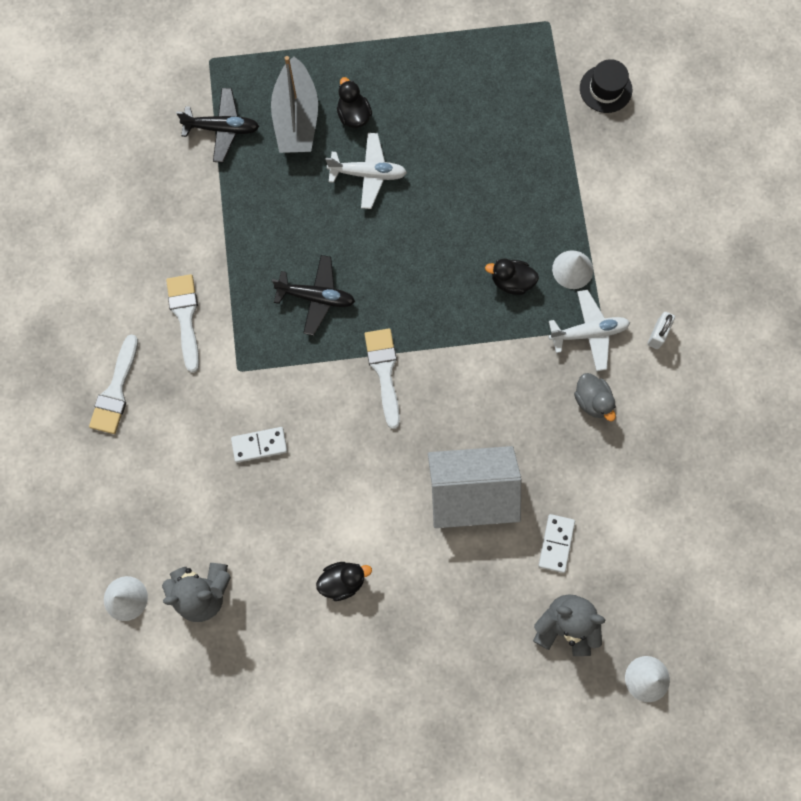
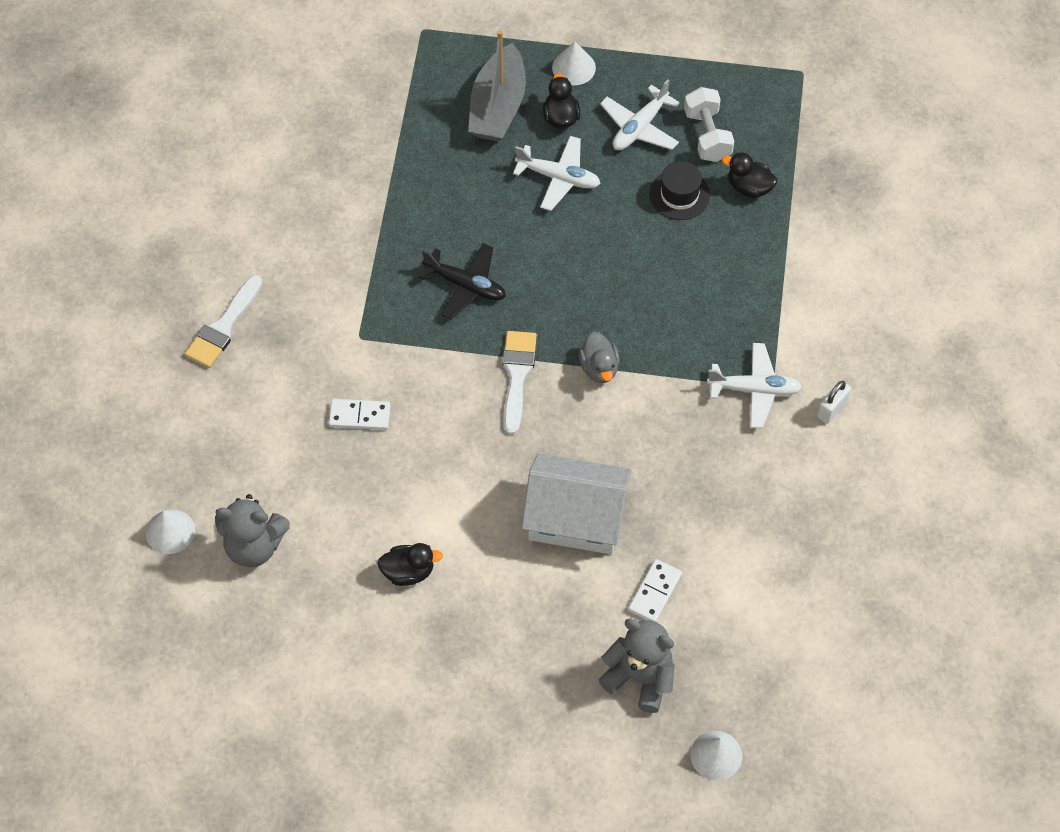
camera: 15 degrees right, 15 degrees down
(185, 316) = (319, 272): white brush -> none
(222, 129) = (415, 99): black plane -> none
(424, 108) = (639, 127): none -> white plane
(484, 102) = (707, 135): none -> white dumbbell
(511, 281) = (684, 319): black duck -> black duck (749, 187)
(572, 269) = (755, 322): white cone -> white cone (574, 67)
(592, 400) = (738, 458): grey duck -> grey duck (599, 368)
(605, 89) = (846, 152): black hat -> black hat (679, 194)

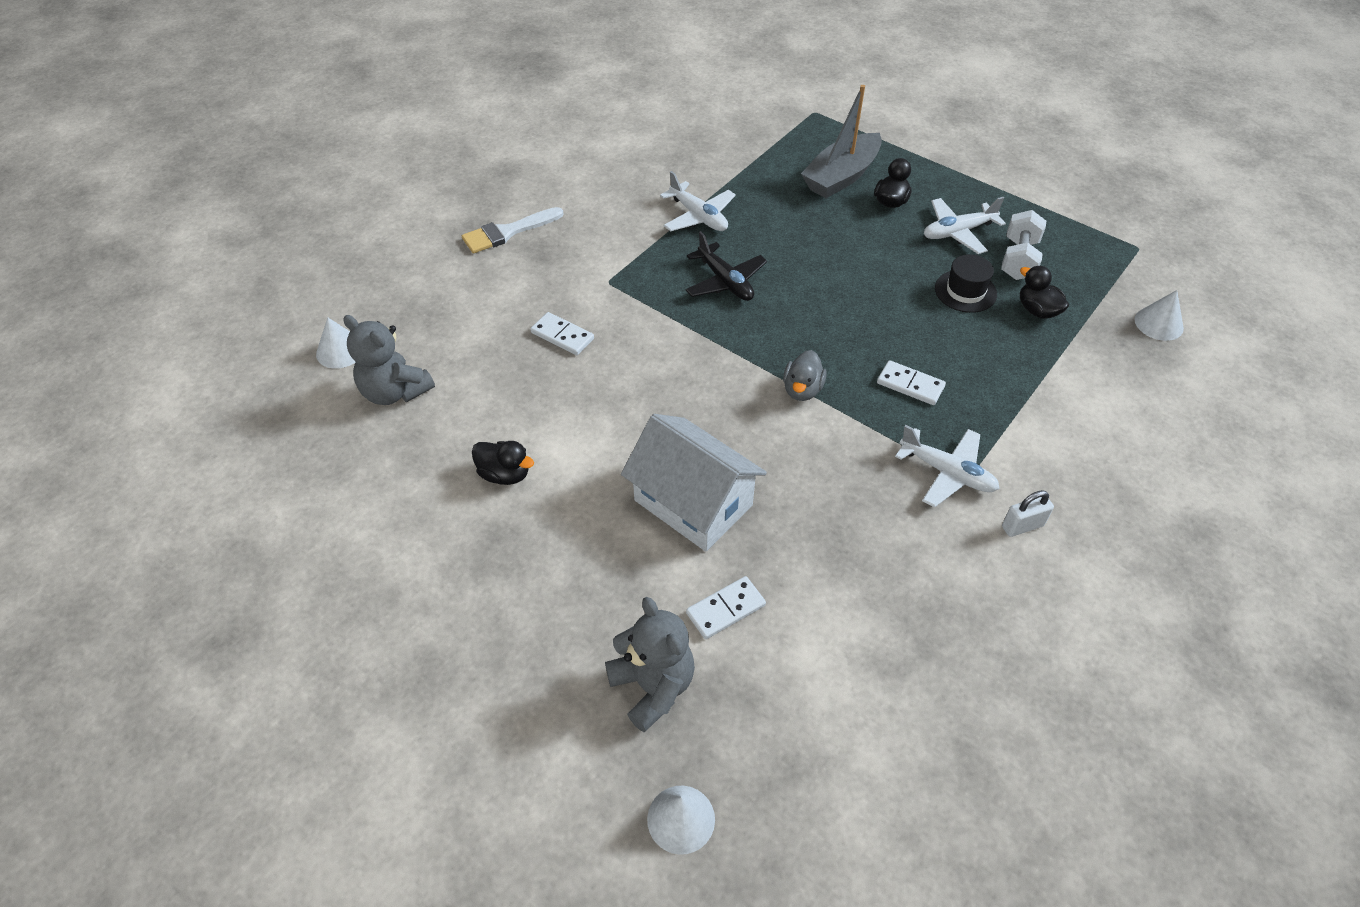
camera: 30 degrees right, 10 degrees down
(517, 375) = (722, 363): white brush -> none
(558, 178) = (861, 240): white plane -> white plane (698, 216)
(574, 67) = (924, 174): white cone -> white cone (1158, 323)
(684, 319) = (910, 385): none -> white domino

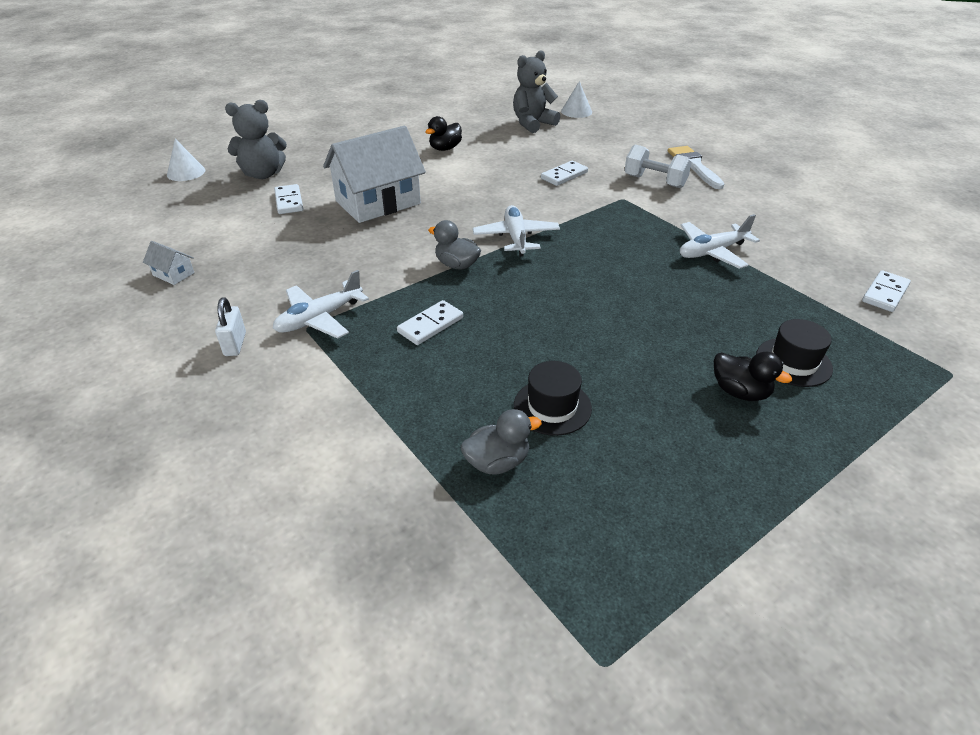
camera: 105 degrees right, 10 degrees down
(725, 129) = (885, 293): none -> white domino
(725, 281) = (609, 251): black plane -> none
(841, 177) = (793, 362): grey boat -> black hat
(948, 656) = (173, 274): none -> white house
(958, 232) = (669, 437): white plane -> white plane (516, 237)
(1018, 259) = (601, 481): white dumbbell -> white dumbbell (654, 181)
(1037, 310) = (497, 462): black duck -> grey duck
(1158, 323) = (421, 596): white cone -> none

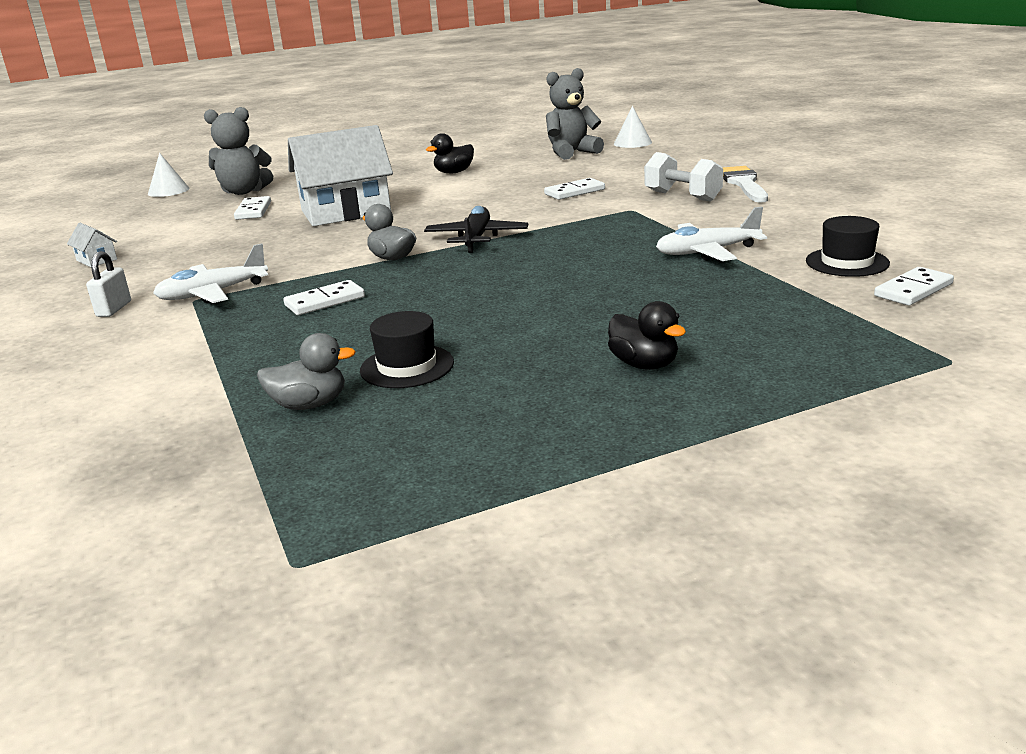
camera: 15 degrees right, 15 degrees down
(516, 237) = (476, 238): white plane -> black plane
(793, 362) = (736, 343): black hat -> black hat (847, 262)

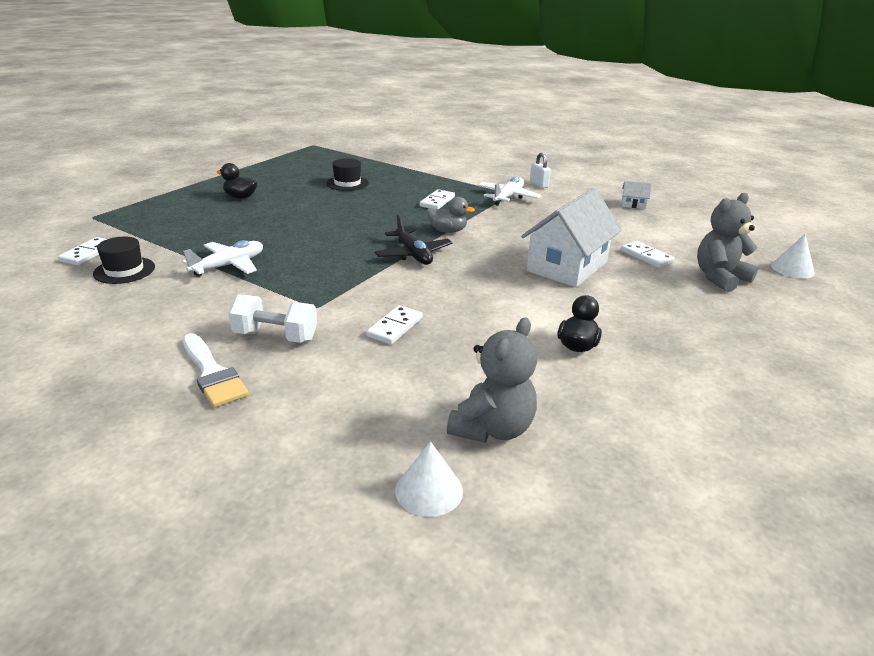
camera: 145 degrees right, 5 degrees up
(309, 404) = (367, 169): grey duck -> none

